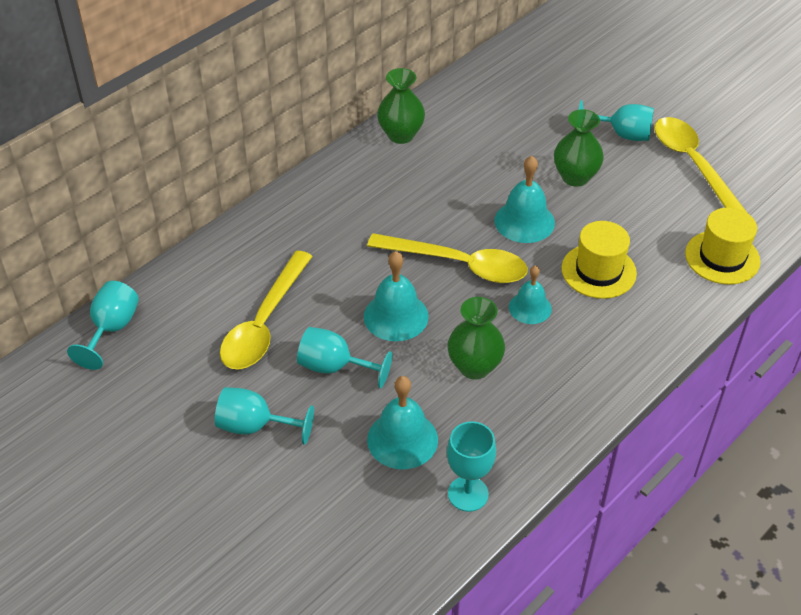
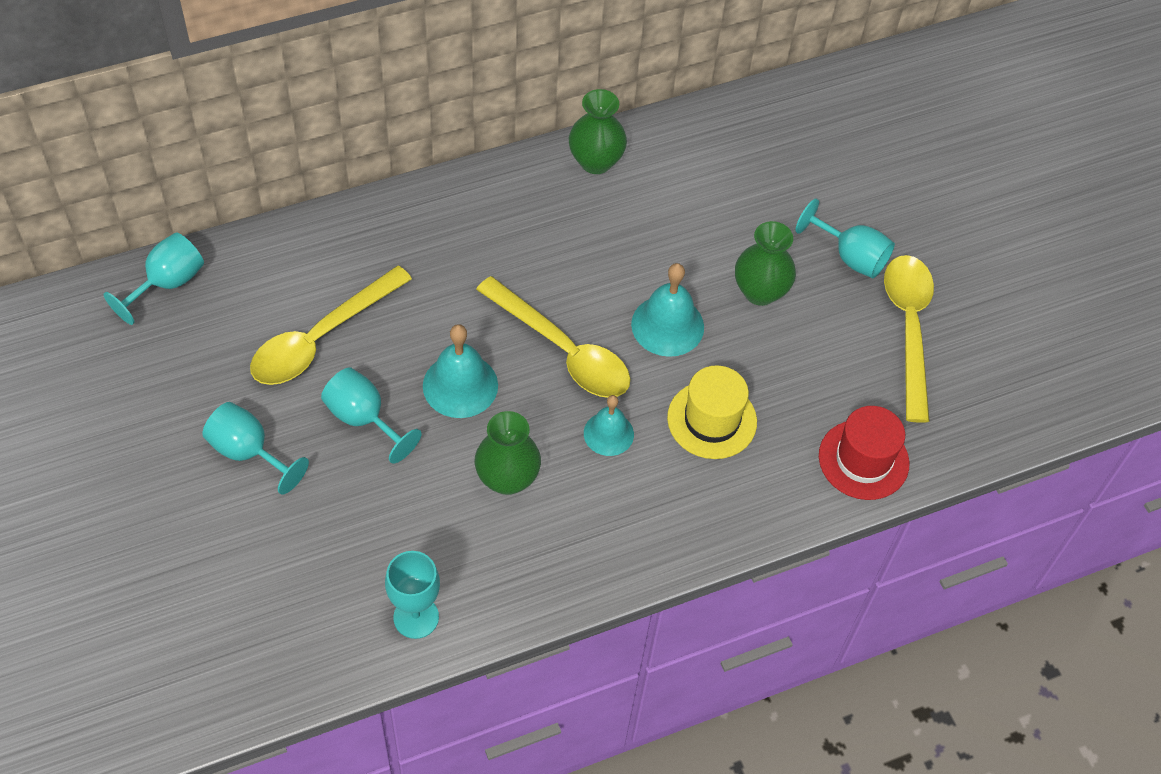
camera: 20 degrees right, 10 degrees up
(402, 439) = (385, 529): turquoise bell -> none
(722, 257) = (863, 460): yellow hat -> red hat

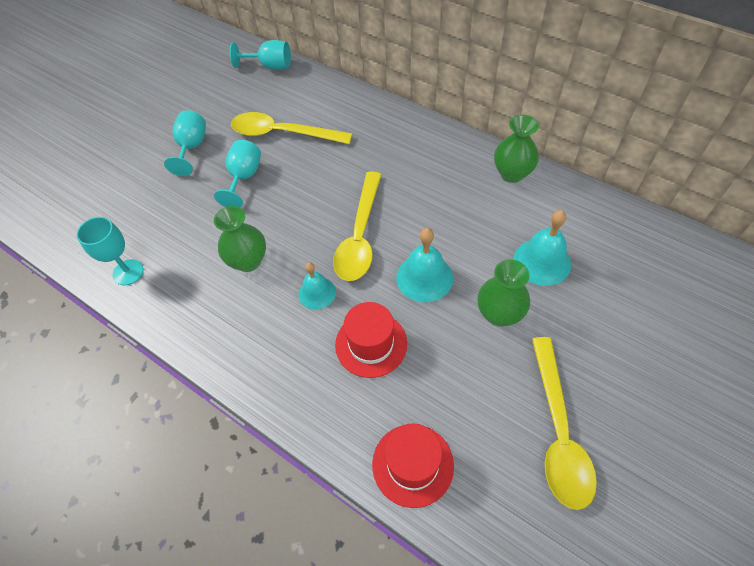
camera: 65 degrees right, 0 degrees up
(460, 385) = (297, 204): turquoise bell -> turquoise bell (542, 261)
(712, 420) = (371, 344): yellow hat -> red hat
(850, 257) = (584, 353): turquoise goblet -> none
(908, 329) = (558, 431): yellow spoon -> yellow spoon turned 120 degrees clockwise

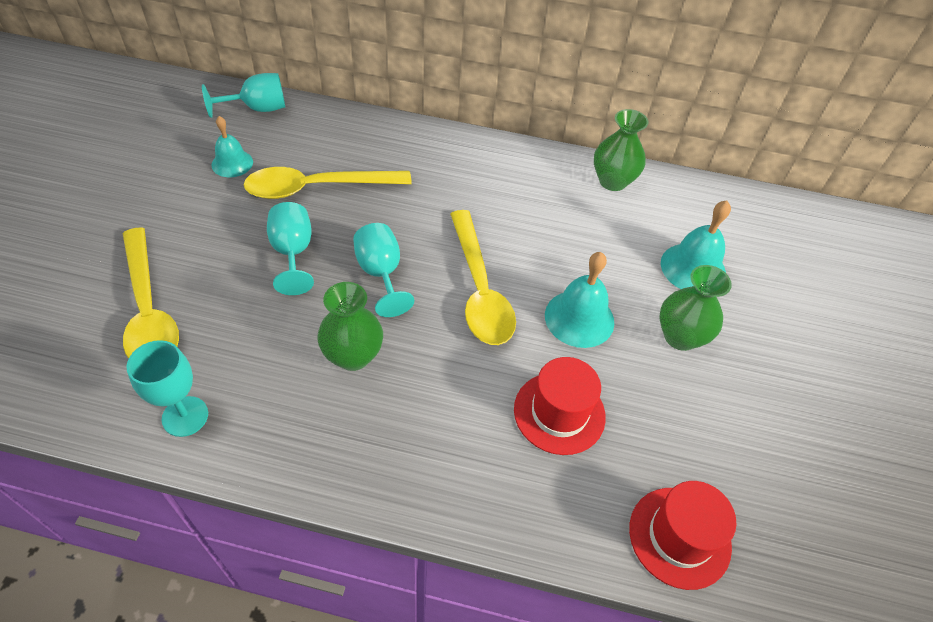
camera: 30 degrees left, 5 degrees down
(192, 147) = (198, 229): turquoise goblet -> turquoise goblet (381, 274)
(317, 293) = (462, 371): turquoise bell -> turquoise bell (232, 163)
(558, 431) = (805, 445): yellow spoon -> yellow spoon (149, 310)

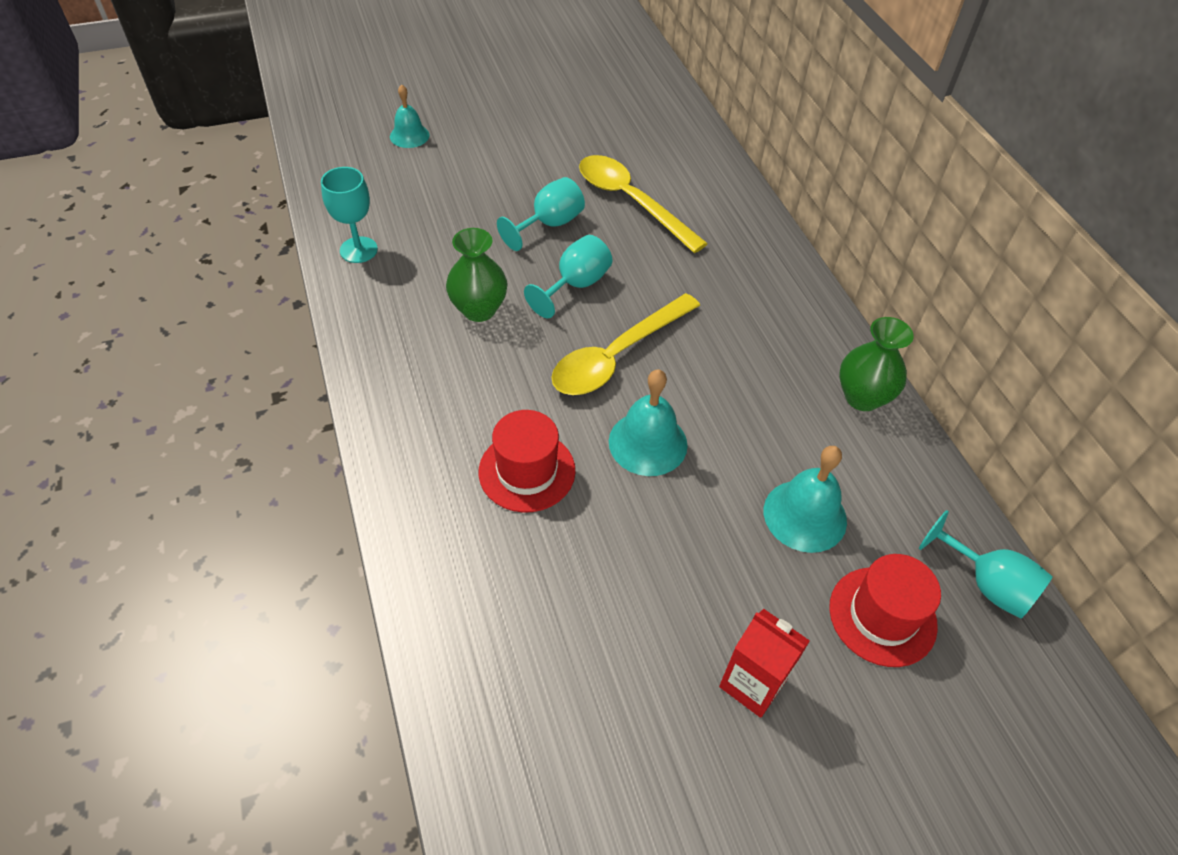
camera: 60 degrees right, 0 degrees up
(149, 310) = (431, 183): yellow spoon -> none
(232, 163) = (608, 144): turquoise bell -> turquoise bell (409, 135)
(257, 109) = (682, 124): turquoise goblet -> turquoise goblet (986, 584)
(679, 537) = (459, 617): red hat -> red hat (882, 616)
(680, 337) = (697, 536): green vase -> none
(811, 373) = (752, 683): none -> red carton

